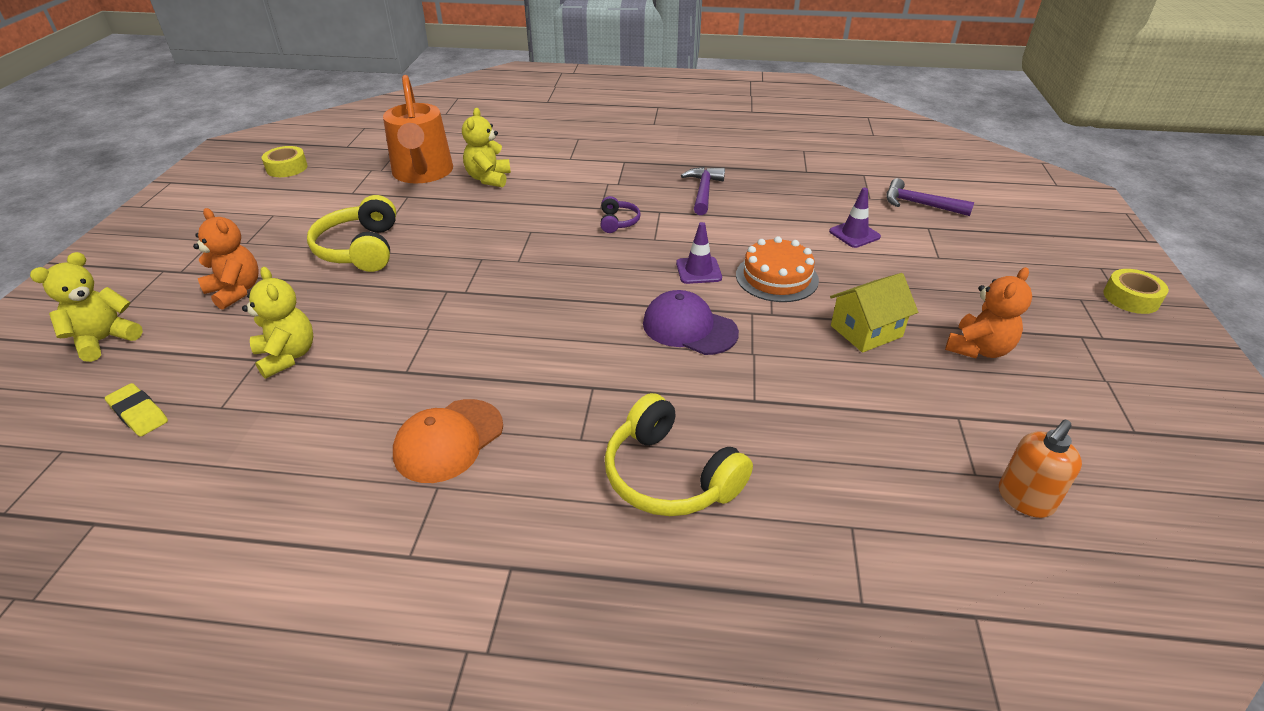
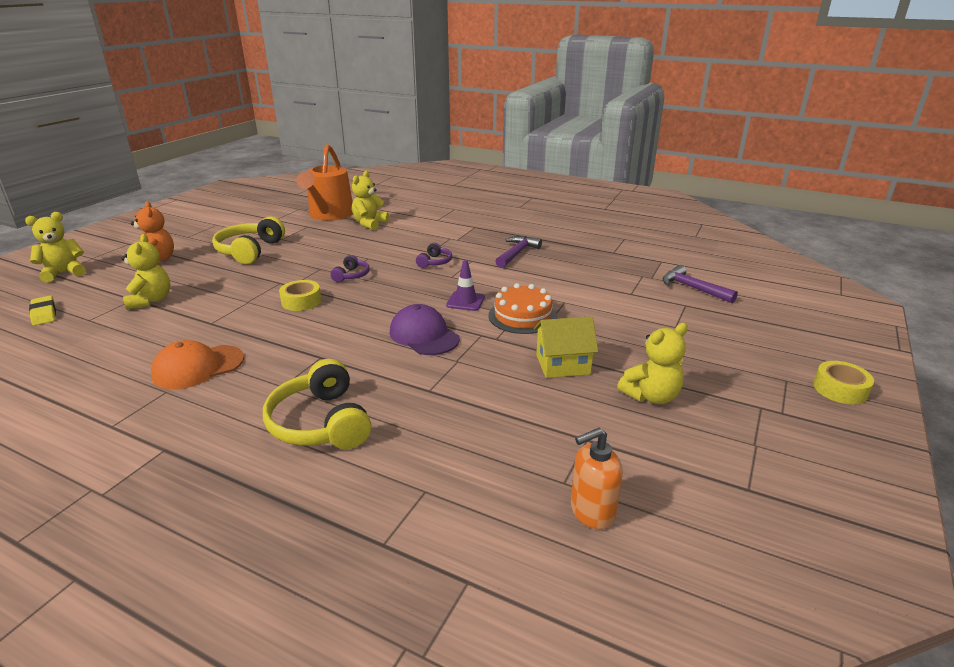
camera: 20 degrees right, 10 degrees down
(287, 168) = (249, 201): yellow tape -> yellow tape (301, 301)
(531, 261) = (351, 275): none -> purple headphones
(854, 234) = (615, 299): purple traffic cone -> none
(978, 349) = (651, 396): orange teddy bear -> yellow teddy bear

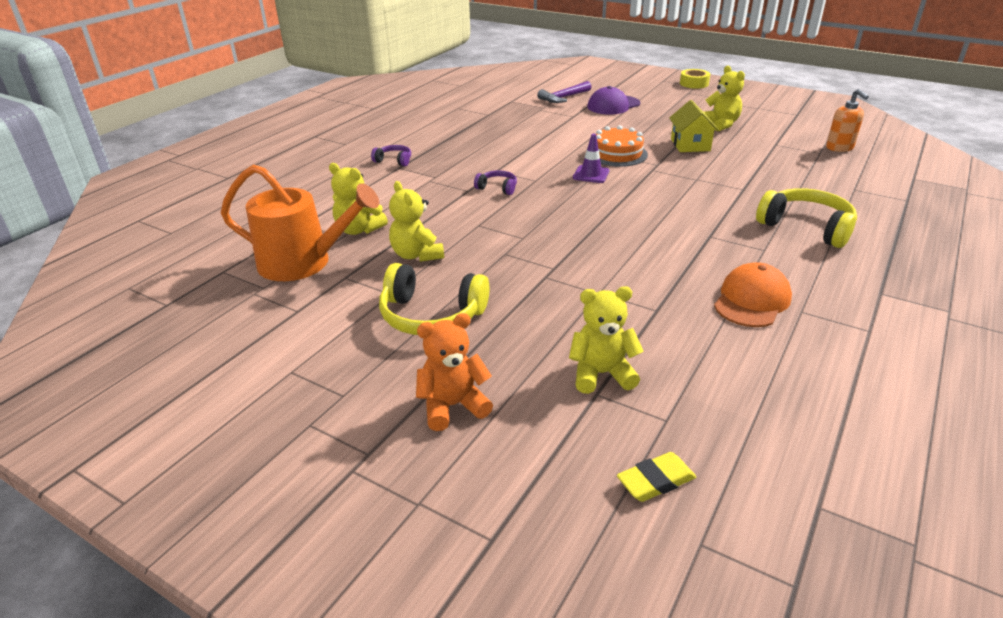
camera: 85 degrees left, 5 degrees up
(64, 273) = (491, 520): yellow teddy bear -> yellow teddy bear (417, 255)
(198, 367) = (752, 300): orange cap -> orange cap turned 120 degrees counterclockwise
(301, 301) = (596, 257): yellow tape -> none
(321, 422) = (806, 227): yellow headphones -> yellow headphones turned 120 degrees counterclockwise
(351, 275) = (528, 232): purple headphones -> purple headphones (394, 161)
(424, 335) = (658, 192): purple cap -> purple cap (613, 105)
(517, 253) = (482, 150): purple hammer -> none

